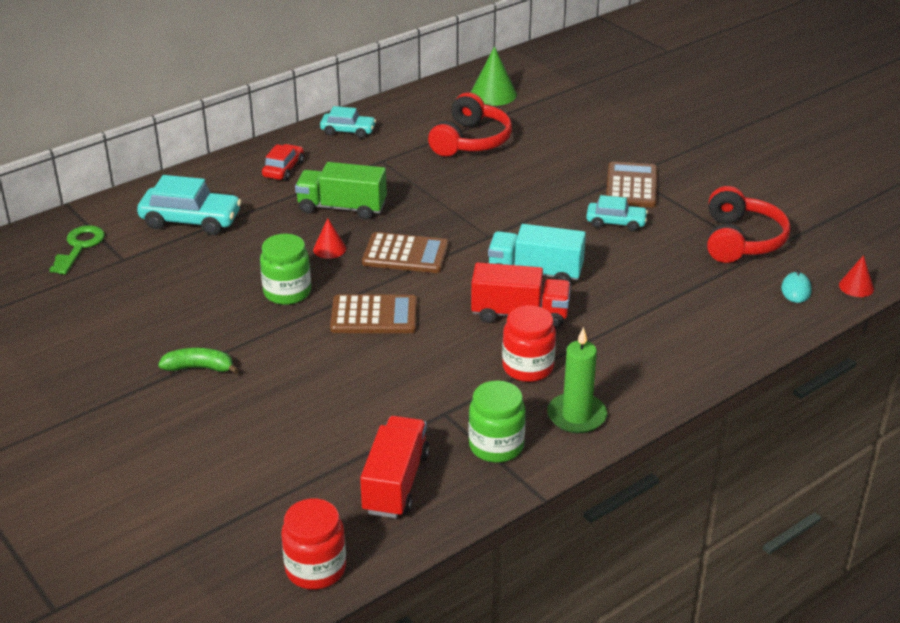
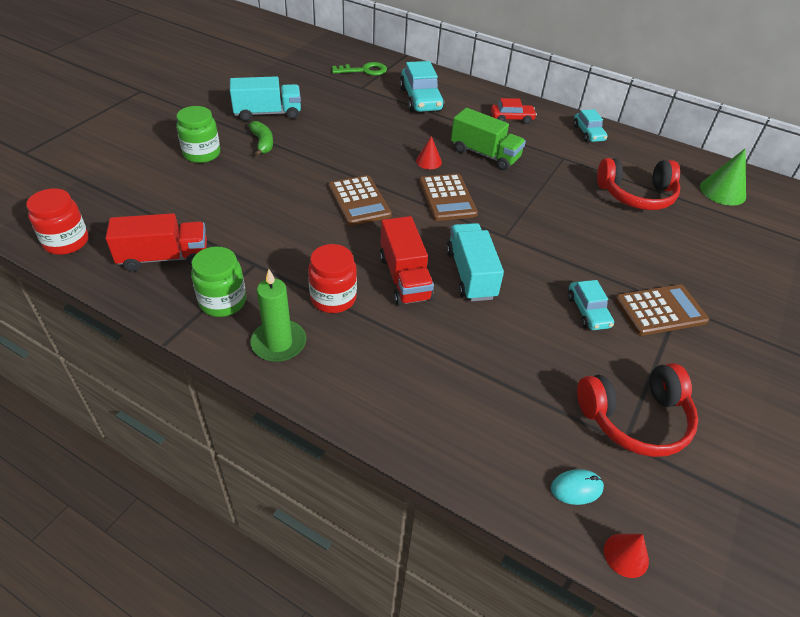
camera: 65 degrees right, 10 degrees up
(126, 351) = (268, 113): none -> turquoise truck
(287, 292) = (364, 156): green jar -> green jar (202, 154)
(342, 208) = (485, 154): green truck -> green truck turned 135 degrees clockwise

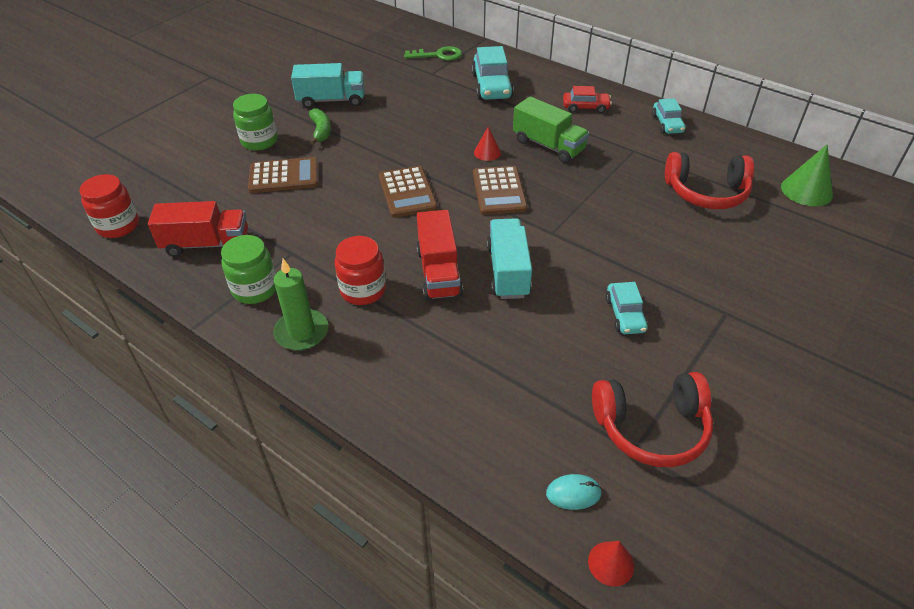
camera: 10 degrees right, 0 degrees up
(660, 310) = (704, 317): brown calculator -> brown calculator (284, 176)

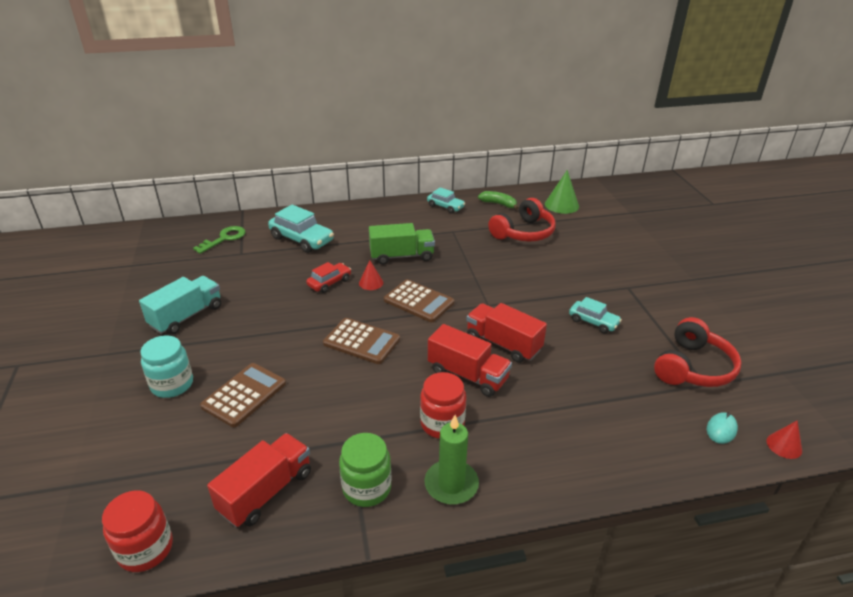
camera: 50 degrees left, 10 degrees down
(259, 141) = (172, 384): green jar -> turquoise jar
(321, 131) = (218, 343): green banana -> green banana (498, 204)
(508, 271) = (503, 344): turquoise truck -> red truck
(585, 107) = (385, 221): red car -> red car (329, 282)

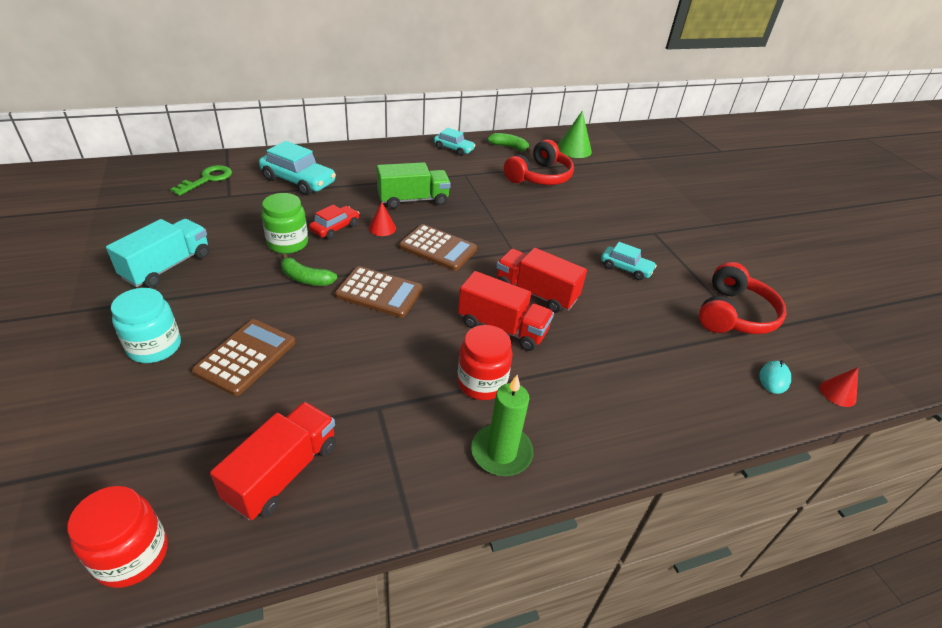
camera: 10 degrees left, 5 degrees up
(300, 328) = (306, 278): none -> green banana
(367, 488) = (404, 461): green jar -> green jar (288, 243)

